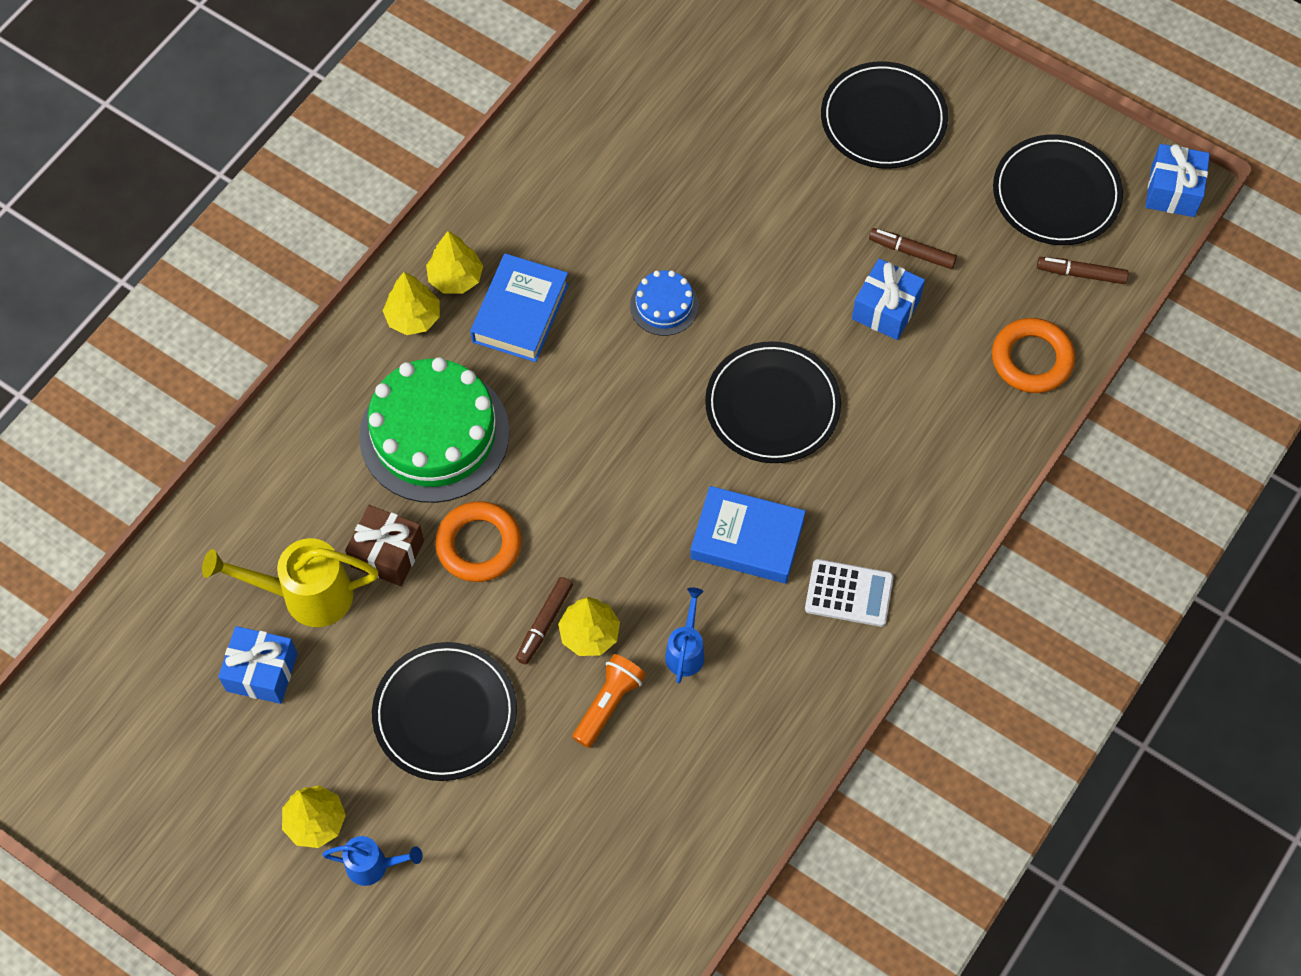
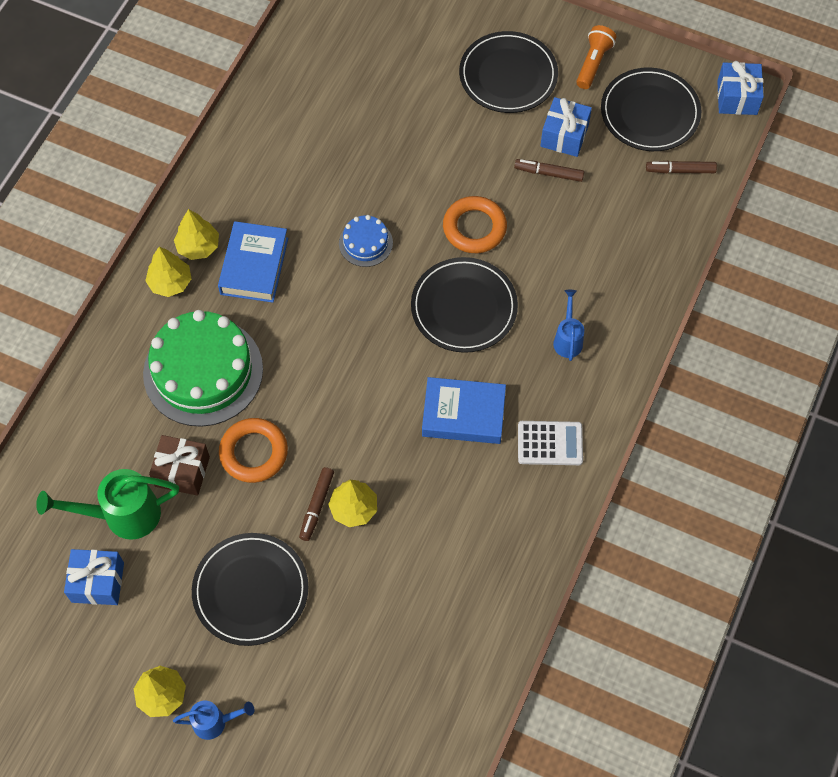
camera: 10 degrees left, 0 degrees up
(306, 595) = (123, 515): yellow watering can -> green watering can
(608, 704) = (379, 561): orange flashlight -> orange flashlight (593, 63)
(686, 651) = (432, 509): blue watering can -> blue watering can (568, 339)
(886, 309) = (537, 220): blue gift -> blue gift (564, 135)
(1031, 359) = (655, 241): orange ring -> orange ring (474, 228)

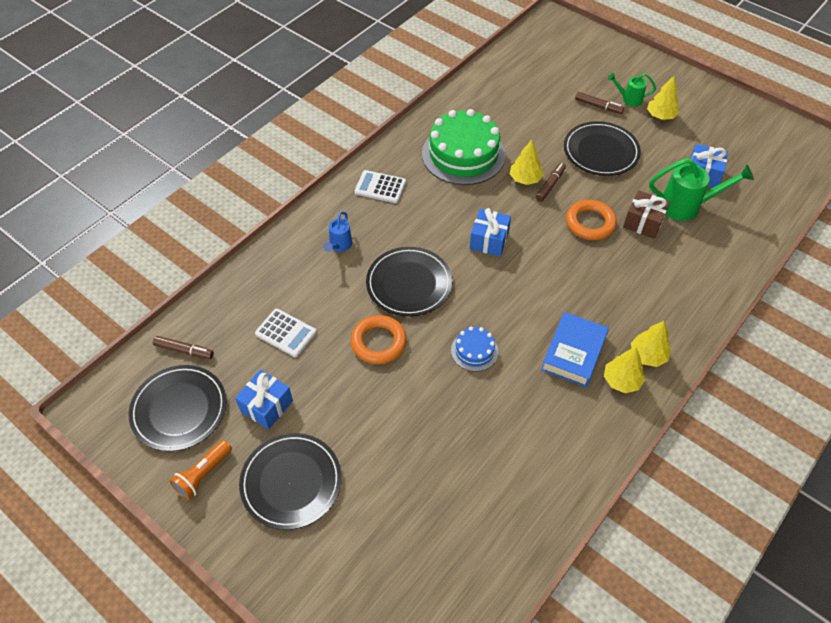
camera: 165 degrees left, 10 degrees down
(203, 371) = (623, 282): green cake -> green cake (463, 154)
(215, 722) = (629, 99): blue watering can -> green watering can
(463, 414) = (434, 215): blue book -> none
(549, 173) = (296, 374): brown marker -> brown marker (598, 106)
(581, 214) = (286, 333): none -> white calculator
(737, 97) = (94, 405): blue gift -> blue gift (489, 240)

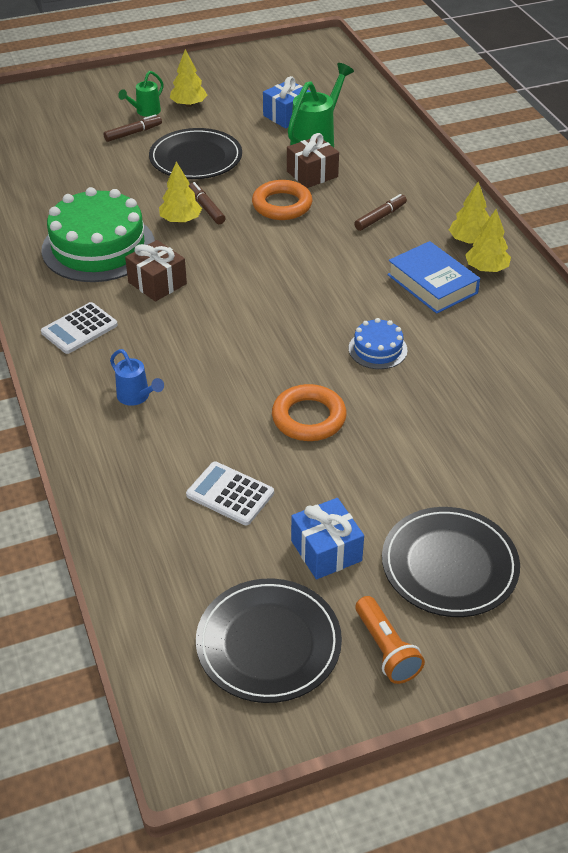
camera: 60 degrees left, 10 degrees down
(184, 350) = (175, 607): brown marker -> brown marker (380, 217)
(286, 333) = (230, 494): white calculator -> white calculator turned 120 degrees counterclockwise
(409, 284) = (246, 362): black plate -> none
(451, 200) = (157, 283): none -> brown gift
(489, 240) = (240, 279): blue gift -> none

